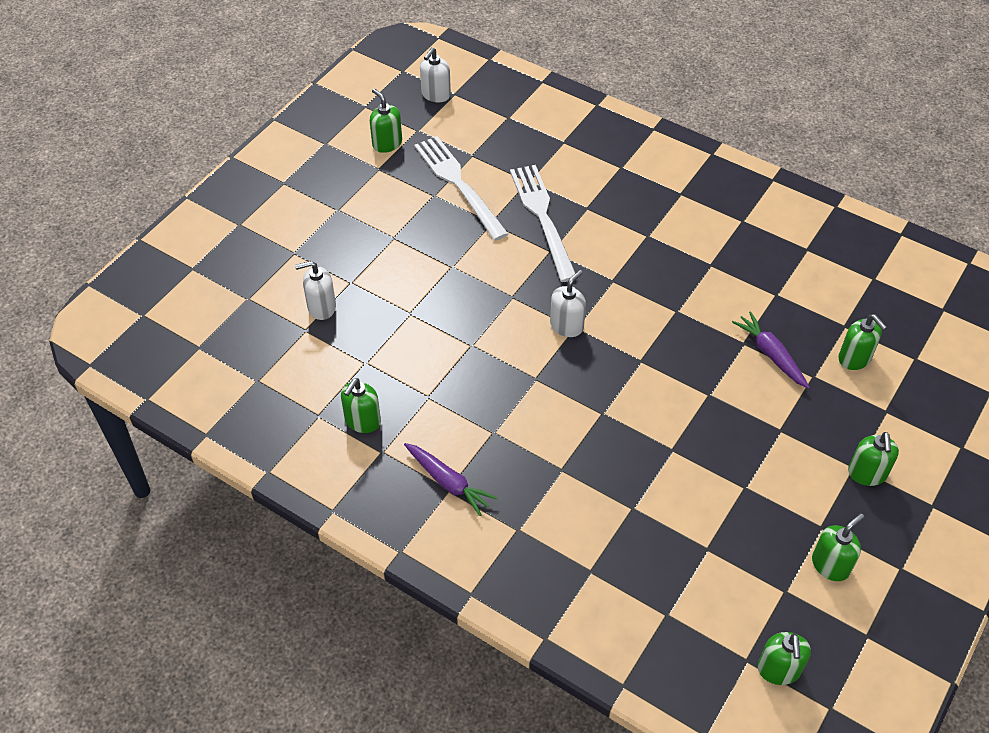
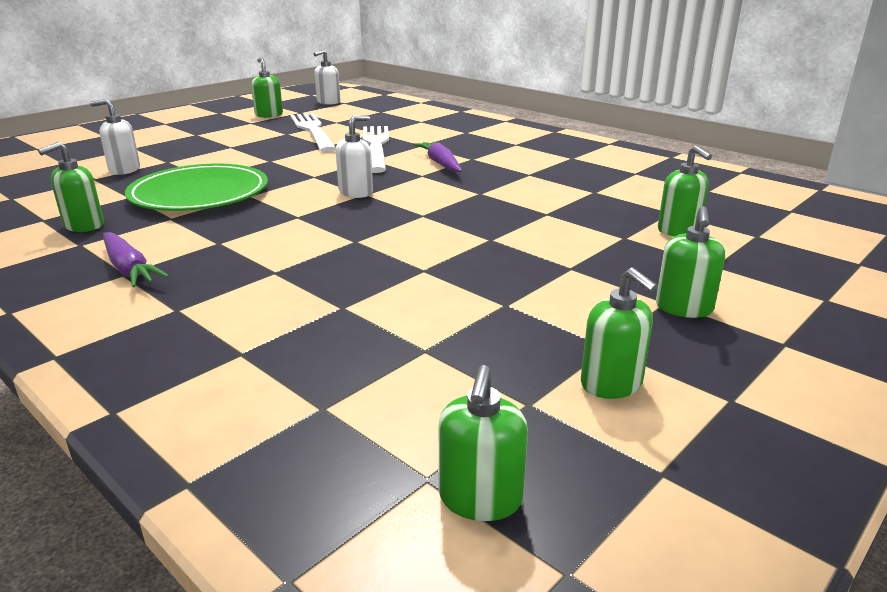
camera: 10 degrees right, 25 degrees down
(426, 348) = (199, 194): none -> green plate
(770, 354) = (575, 221): purple carrot -> purple carrot (440, 164)
(830, 565) = (611, 384): green soap dispenser -> green soap dispenser turned 90 degrees clockwise

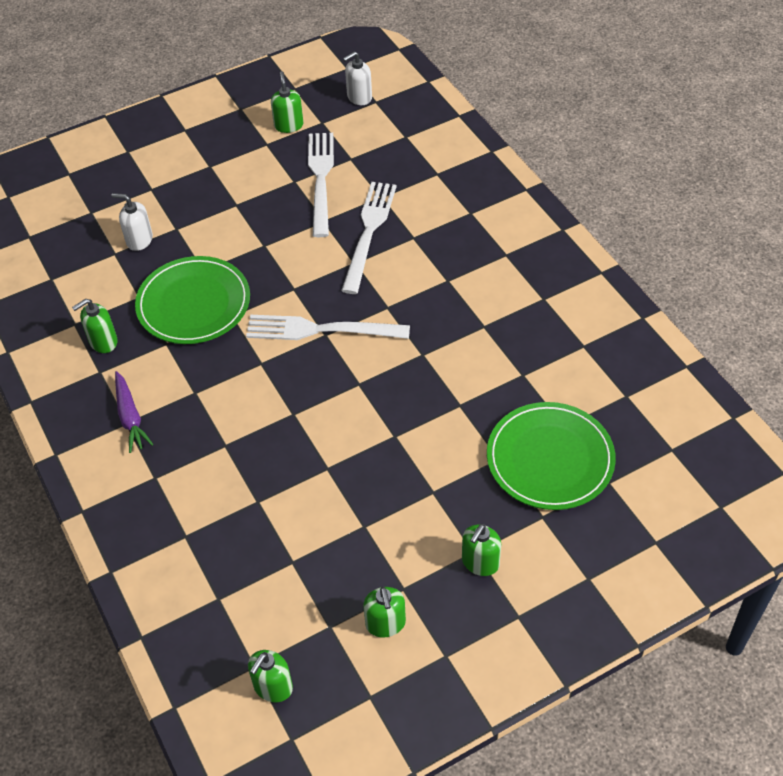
camera: 20 degrees right, 25 degrees up
(356, 192) = (319, 330): white soap dispenser -> white fork
(440, 164) = (413, 286): purple carrot -> none
(678, 230) = (550, 459): green soap dispenser -> green plate

